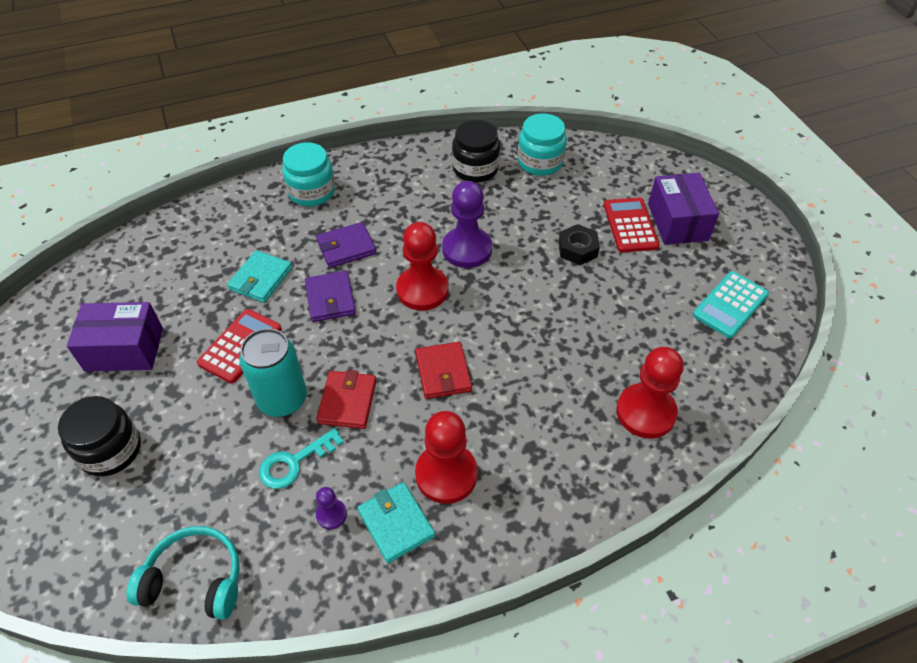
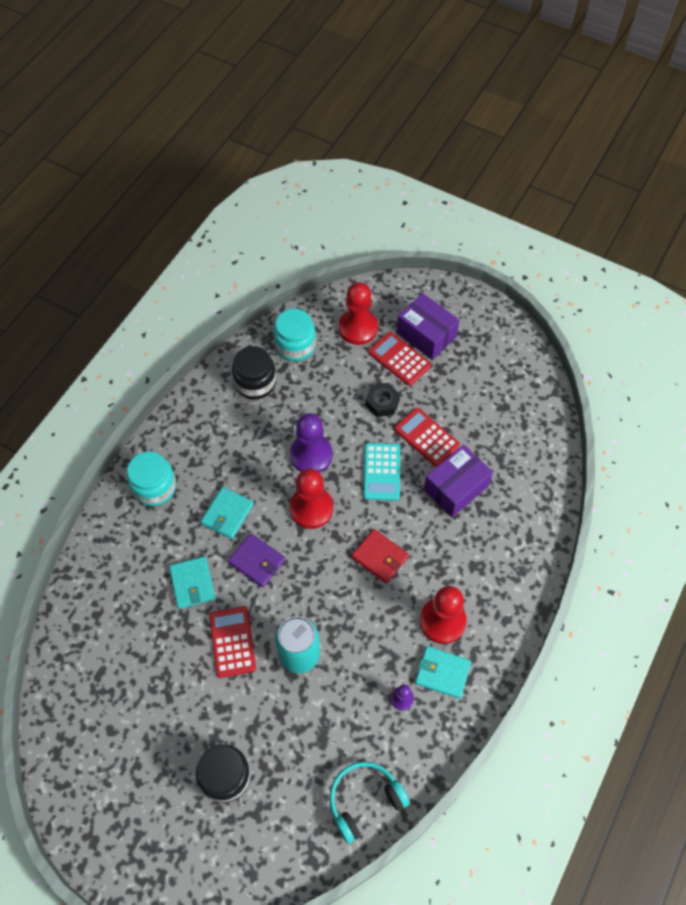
camera: 40 degrees left, 10 degrees up
(124, 349) = (154, 707): purple box -> purple box (456, 488)
(294, 462) = (349, 687): turquoise key -> none
(346, 247) = (227, 514): purple wallet -> turquoise wallet
(347, 401) = (341, 623): red wallet -> none
(594, 303) = (426, 437): none -> red calculator
(645, 412) = (516, 492): red pawn -> red pawn (358, 328)
(730, 305) = (505, 379): turquoise calculator -> turquoise calculator (382, 472)

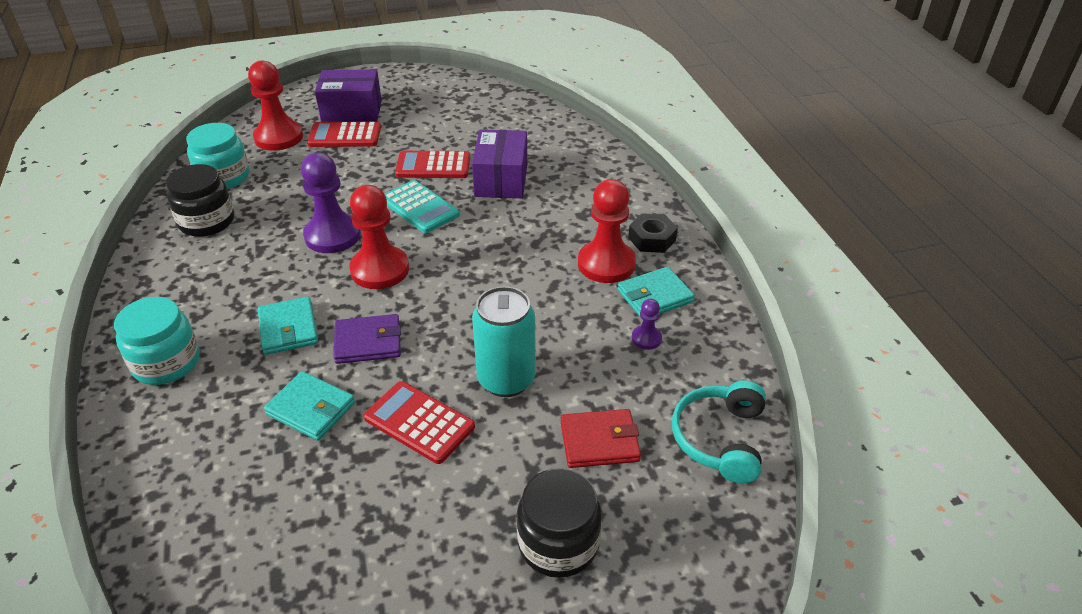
camera: 45 degrees left, 20 degrees down
(380, 557) = (492, 260): red wallet -> red wallet (599, 441)
(382, 402) = (362, 167): black nut -> black nut (652, 239)

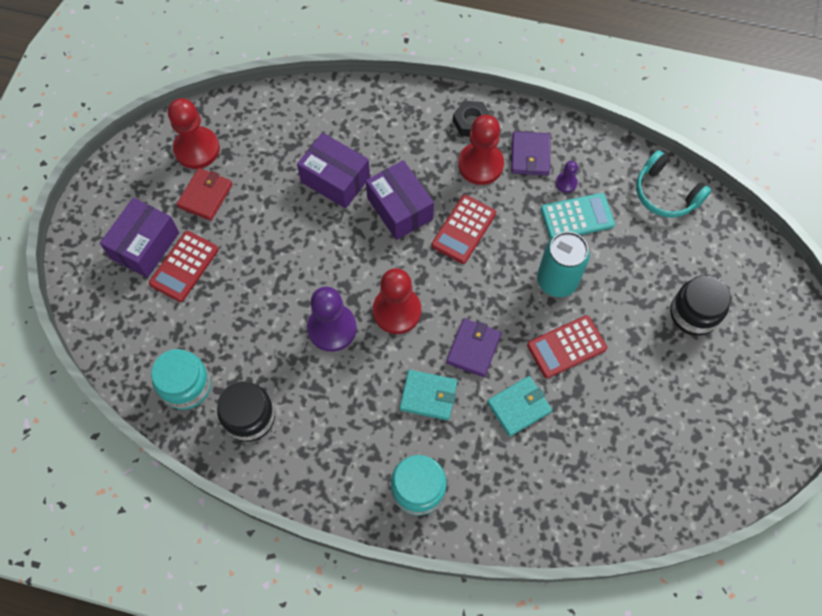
camera: 60 degrees left, 25 degrees up
(279, 137) = (148, 321): red pawn -> red pawn (197, 149)
(420, 207) = (334, 252): turquoise calculator -> turquoise calculator (577, 217)
(433, 166) = (281, 218): red calculator -> red calculator (464, 229)
(503, 229) = (399, 209): none -> purple box
(599, 441) = (635, 255): red wallet -> red wallet (205, 196)
(655, 296) = (530, 155): turquoise wallet -> purple wallet

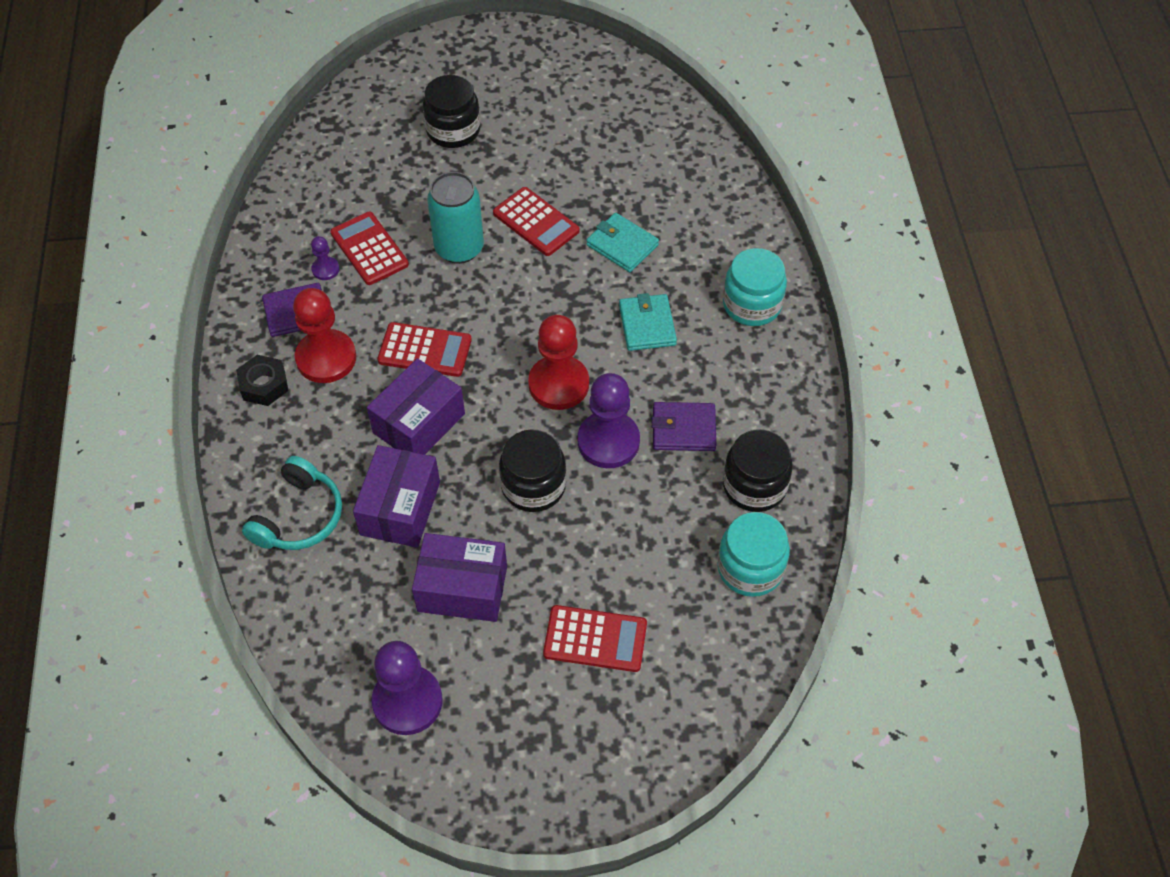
camera: 110 degrees left, 10 degrees down
(145, 246) = (584, 702): purple box -> purple box (462, 588)
(197, 149) = (407, 701): red pawn -> purple pawn
(205, 196) = (479, 657): red wallet -> none
(316, 266) = (533, 486): none -> black jar
(473, 348) = (573, 300): purple wallet -> purple wallet (683, 429)
(577, 217) = (369, 249): turquoise calculator -> red calculator
(665, 193) = (310, 179): turquoise headphones -> turquoise headphones (299, 516)

